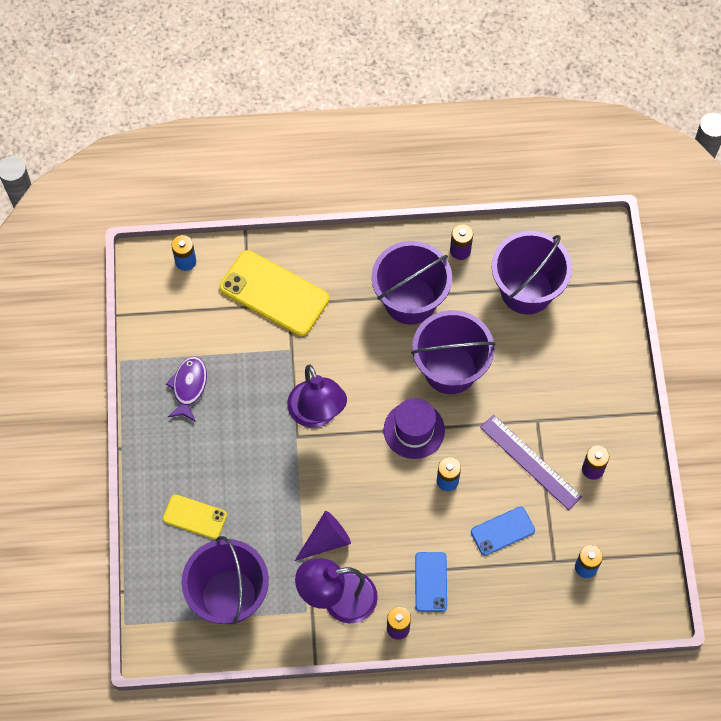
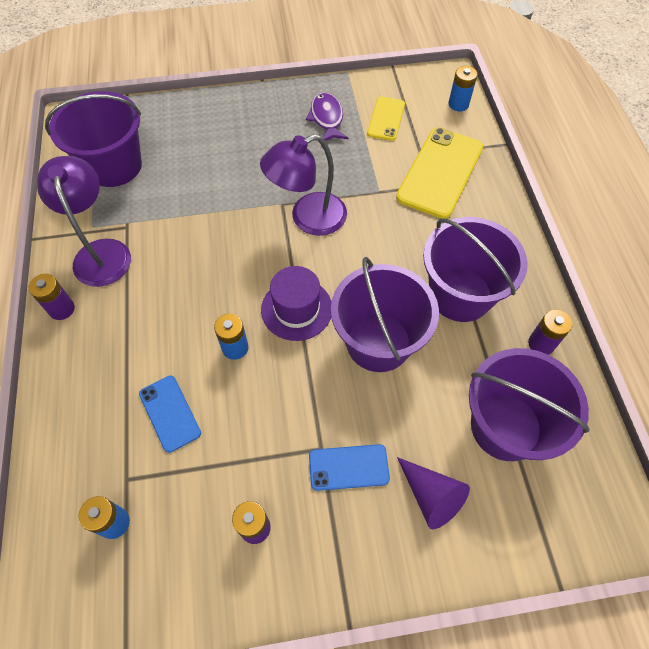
camera: 85 degrees right, 5 degrees down
(189, 387) = (327, 118): purple fish -> purple fish turned 105 degrees counterclockwise
(195, 517) = (195, 134): yellow phone -> yellow phone (386, 119)
(326, 540) = (167, 237): purple cone -> purple cone (431, 496)
(431, 582) = (112, 338): blue phone -> blue phone (348, 467)
(530, 462) = (262, 442): purple ruler -> none

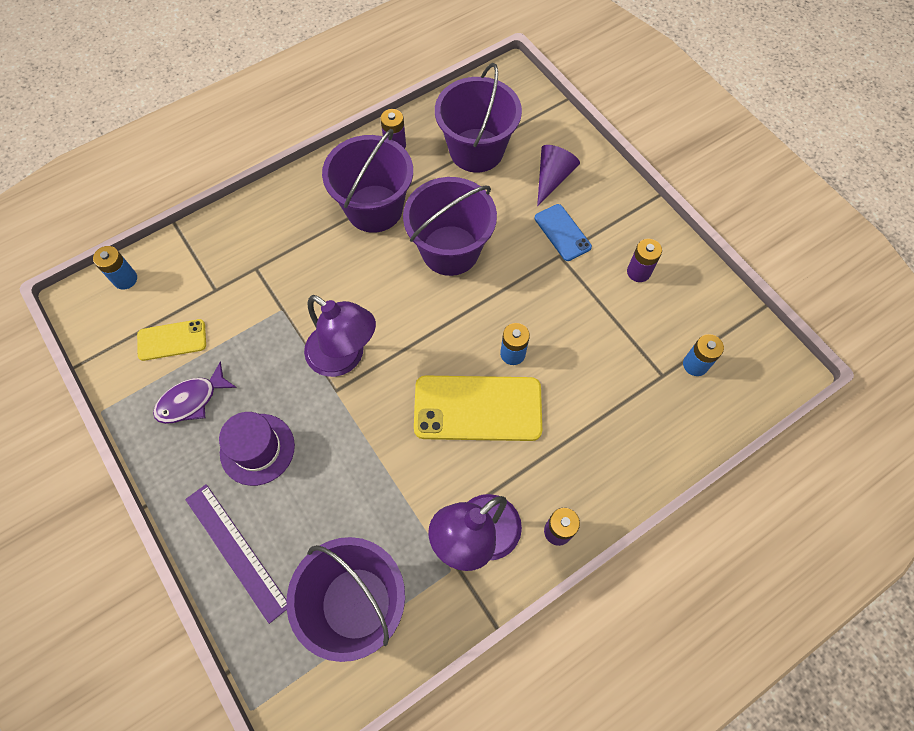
camera: 115 degrees left, 5 degrees up
(170, 413) = (596, 373): blue phone -> none
(197, 115) = (236, 551): none -> purple ruler
(296, 309) = (450, 323): purple hat -> purple hat (257, 449)
(440, 172) = (235, 265): yellow phone -> yellow phone (477, 408)

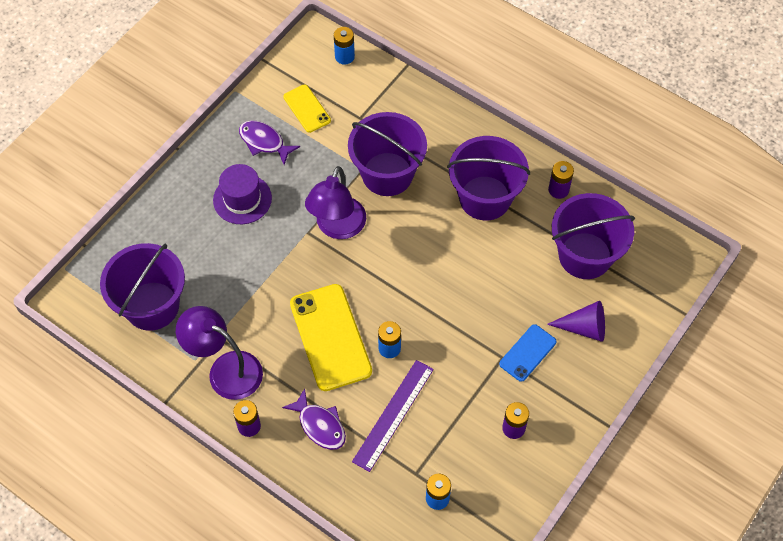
camera: 70 degrees right, 5 degrees down
(236, 551) = (164, 217): purple ruler -> purple ruler (393, 414)
(450, 250) = (469, 269): purple bucket -> purple bucket (387, 174)
(580, 453) = (320, 425): none -> purple fish

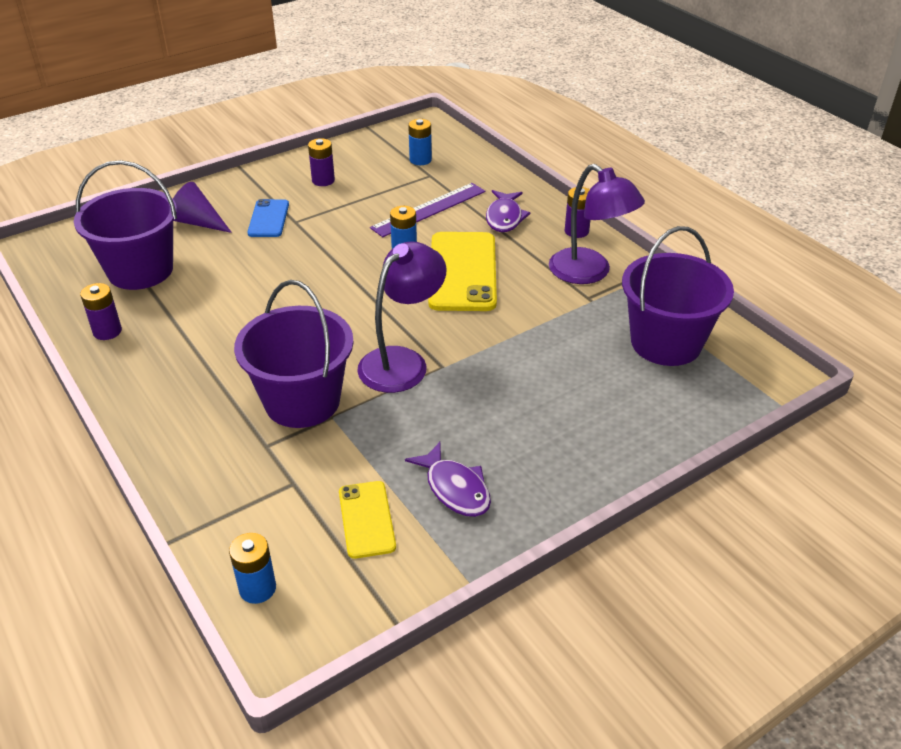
camera: 160 degrees left, 20 degrees down
(242, 199) = (515, 423): purple hat -> none
(320, 425) = (504, 217): purple fish -> purple fish turned 150 degrees counterclockwise
(485, 198) = (200, 345): purple bucket -> none
(527, 353) = (268, 219): blue phone -> blue phone turned 60 degrees counterclockwise

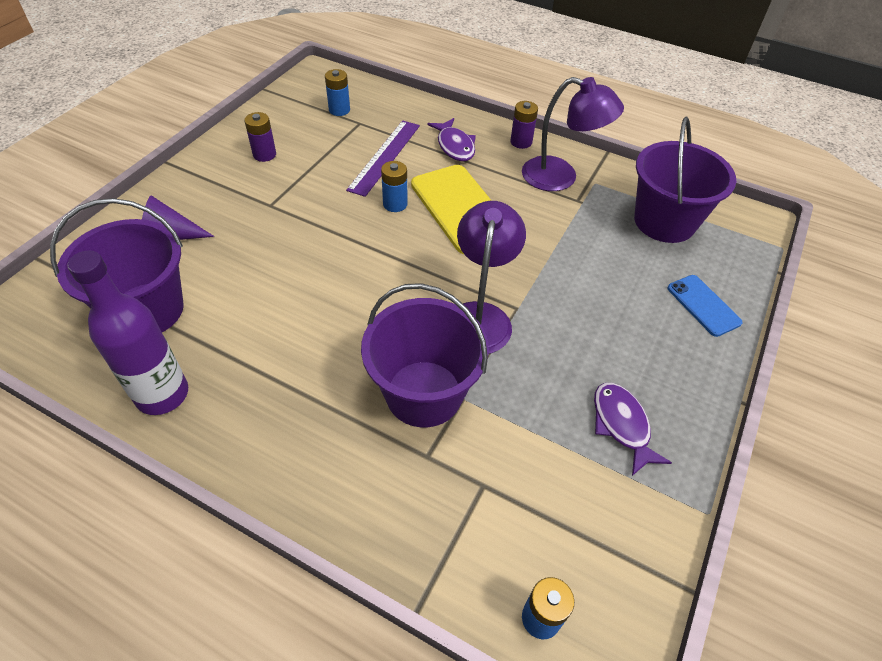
camera: 30 degrees left, 10 degrees up
(107, 331) = (162, 395): purple battery -> purple bottle
(268, 219) = (241, 210): blue phone -> blue phone (703, 305)
(366, 519) = (576, 492): yellow phone -> none
(455, 488) = (622, 425): purple fish -> purple fish turned 135 degrees counterclockwise

